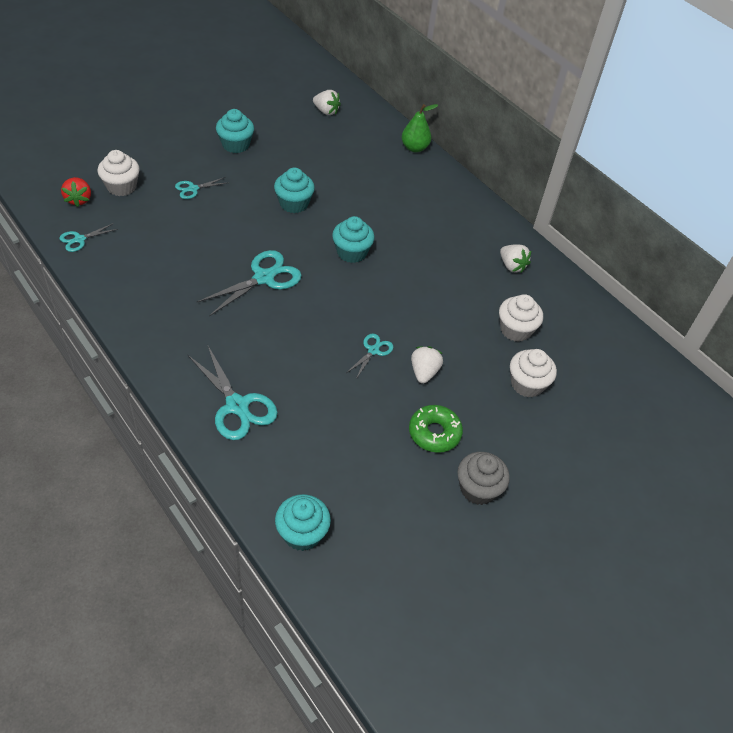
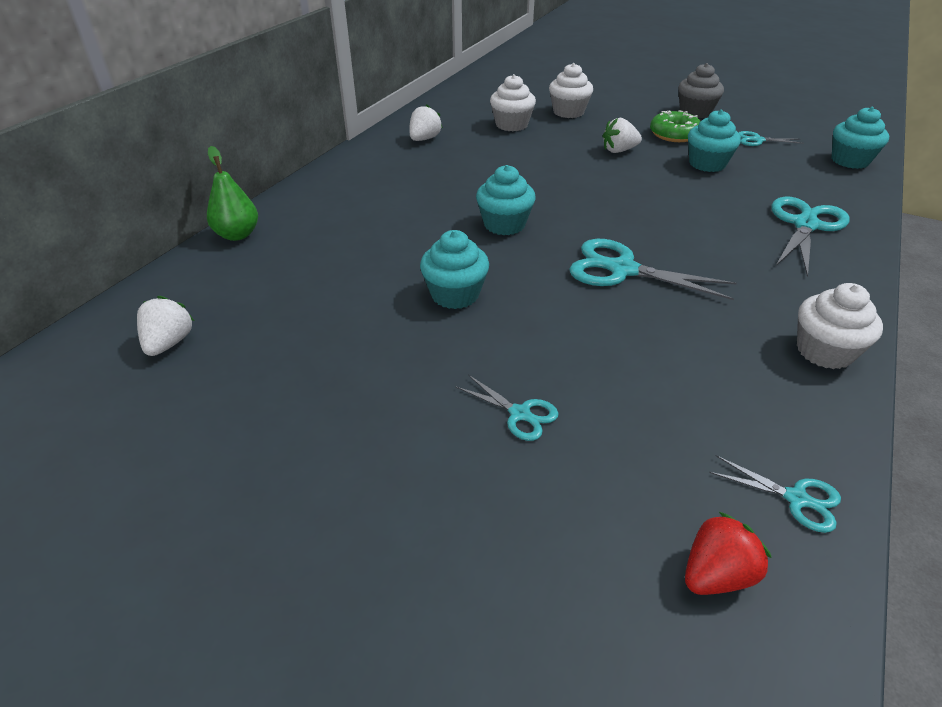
camera: 110 degrees left, 10 degrees down
(121, 187) = (610, 523): white cupcake -> white cupcake (824, 351)
(235, 145) = (347, 416): turquoise cupcake -> turquoise cupcake (707, 164)
(373, 350) = (629, 177): turquoise scissors -> turquoise scissors (757, 140)

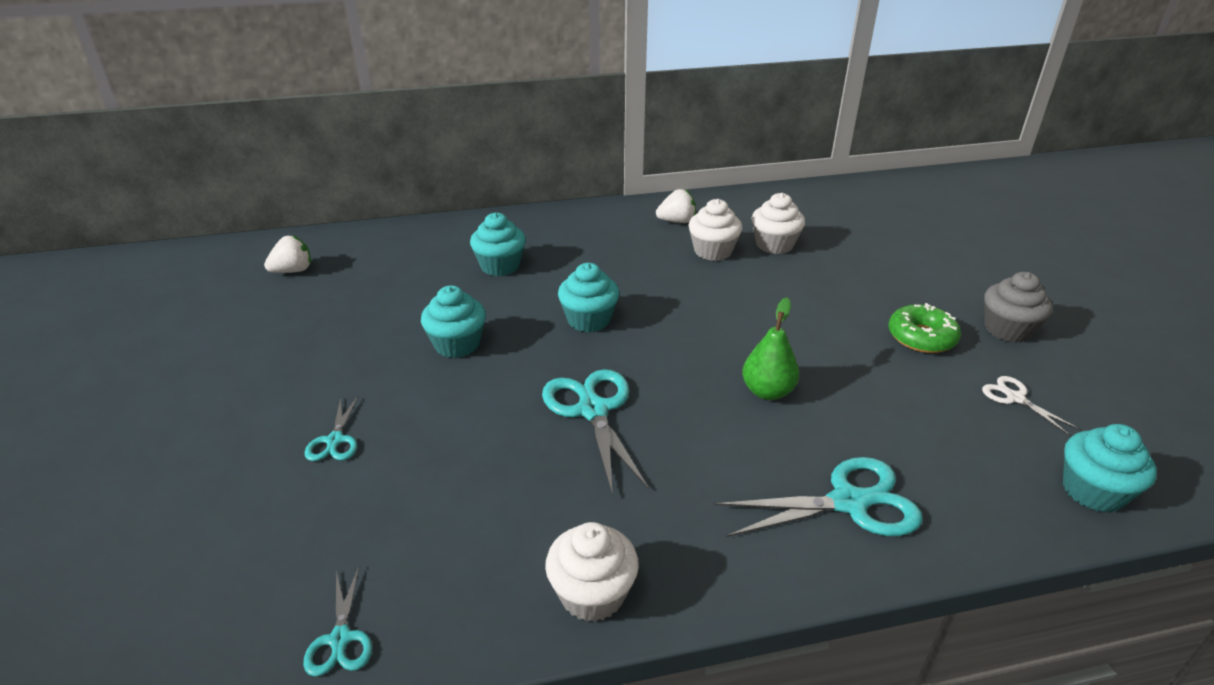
camera: 50 degrees right, 5 degrees down
(237, 235) = (434, 227): green pear -> green pear (767, 391)
(568, 112) = (856, 259): white cupcake -> white cupcake (713, 251)
(619, 150) = (822, 319): white strawberry -> none
(707, 164) = (887, 383): turquoise cupcake -> turquoise cupcake (500, 266)
(716, 574) = (219, 616): red strawberry -> none
(757, 140) = (1015, 398): turquoise scissors -> white scissors

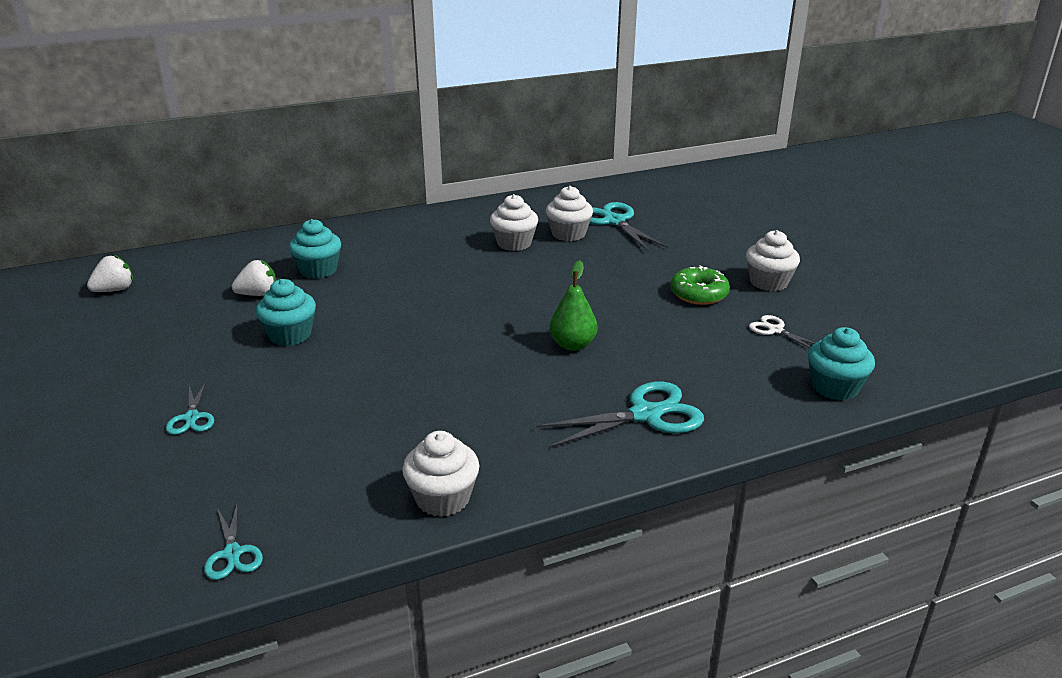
camera: 10 degrees left, 5 degrees down
(589, 320) = (409, 306): turquoise cupcake -> none
(592, 410) = (423, 372): turquoise scissors -> turquoise scissors (614, 221)
(676, 221) = (478, 222): white strawberry -> white strawberry (258, 294)
(1007, 330) = (768, 282): grey cupcake -> white cupcake

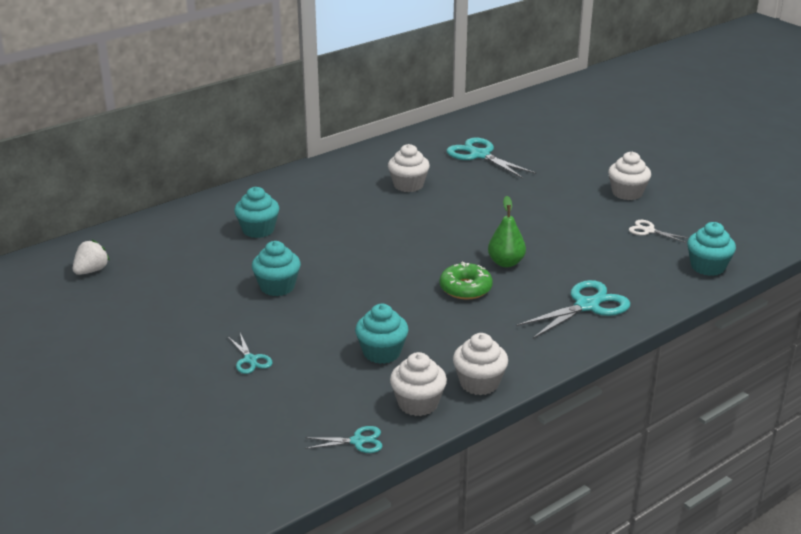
camera: 15 degrees left, 0 degrees up
(233, 554) = (358, 441): turquoise scissors -> turquoise scissors turned 60 degrees counterclockwise
(258, 294) = (223, 257): white strawberry -> none
(349, 435) = (382, 352): none -> turquoise cupcake
(568, 234) = (448, 171): white cupcake -> white cupcake (418, 403)
(698, 294) = (579, 209): green donut -> green donut (465, 288)

